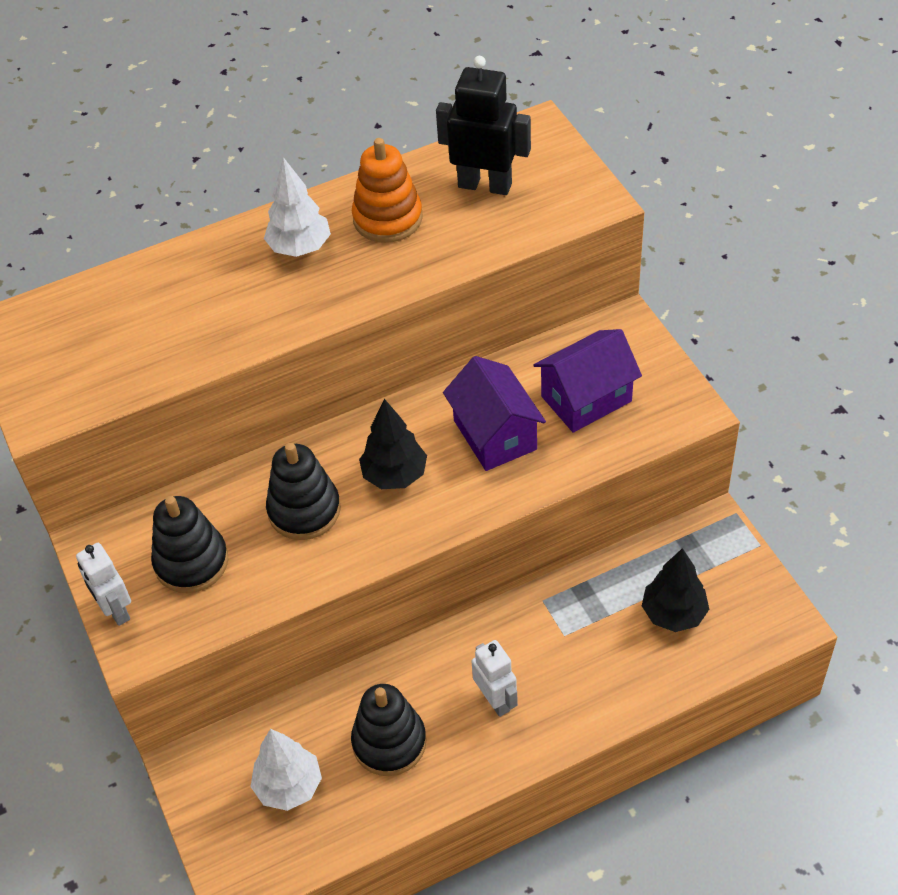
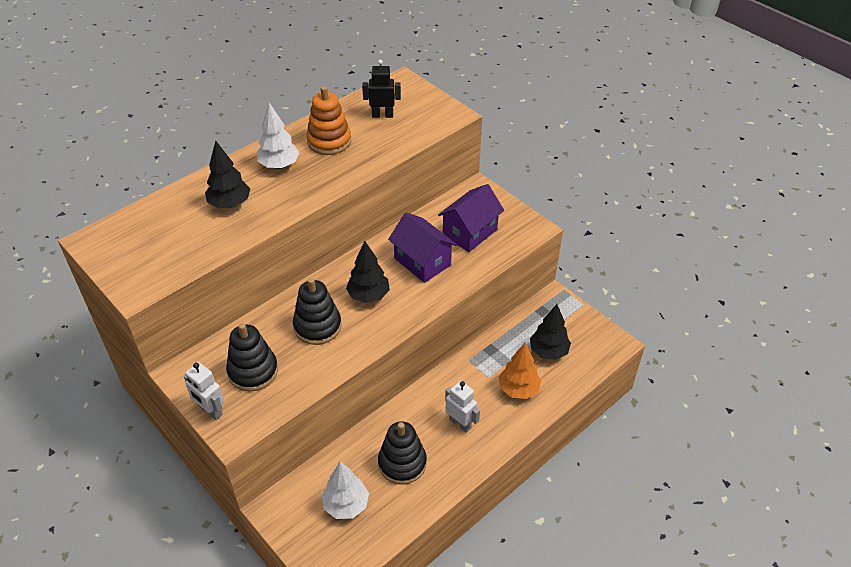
camera: 20 degrees left, 5 degrees down
(208, 301) = (230, 204): none -> black tree
(485, 185) = (382, 115): black robot -> black robot, size x0.66
(604, 666) = (518, 389): none -> orange tree

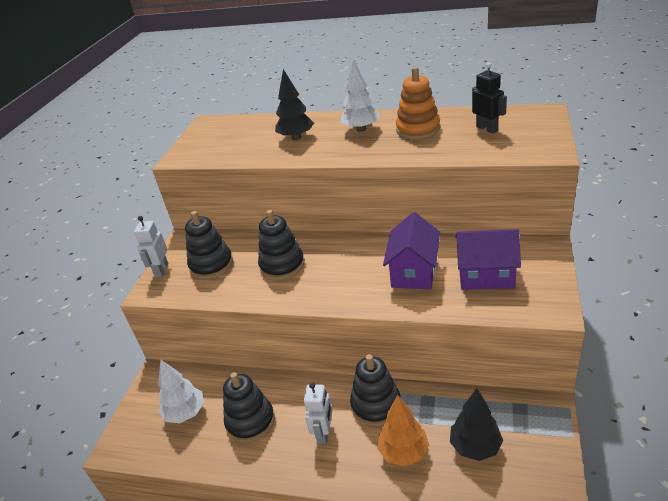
camera: 60 degrees right, 10 degrees down
(368, 295) = (341, 268): black tree -> none
(466, 379) = (376, 405): none -> black stacking toy

